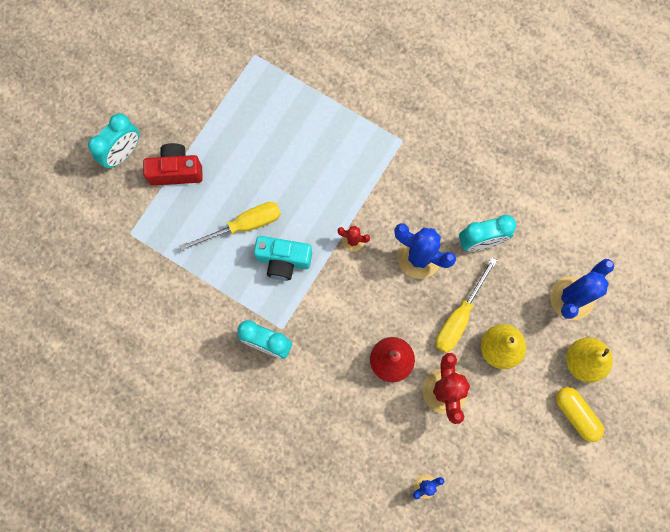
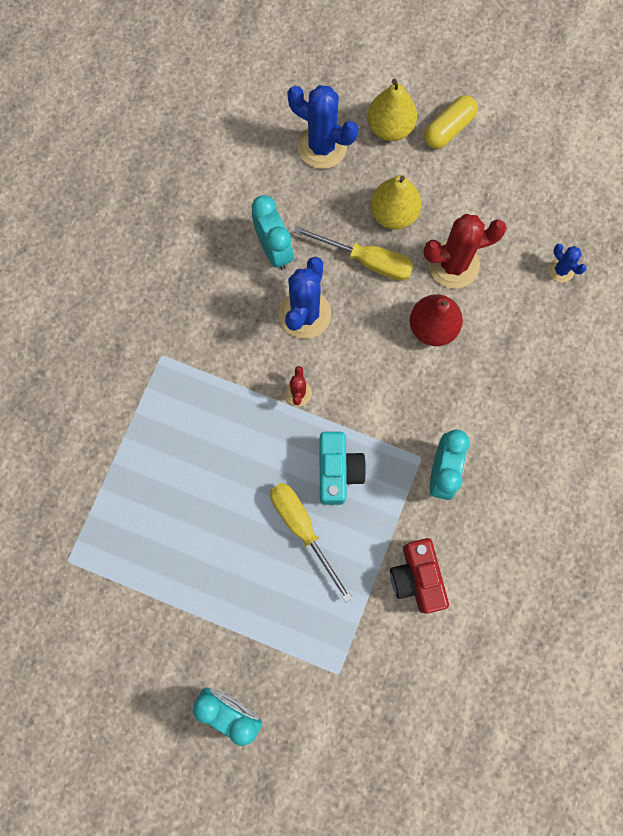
camera: 100 degrees left, 0 degrees up
(176, 171) = (245, 631): red camera -> red camera (417, 577)

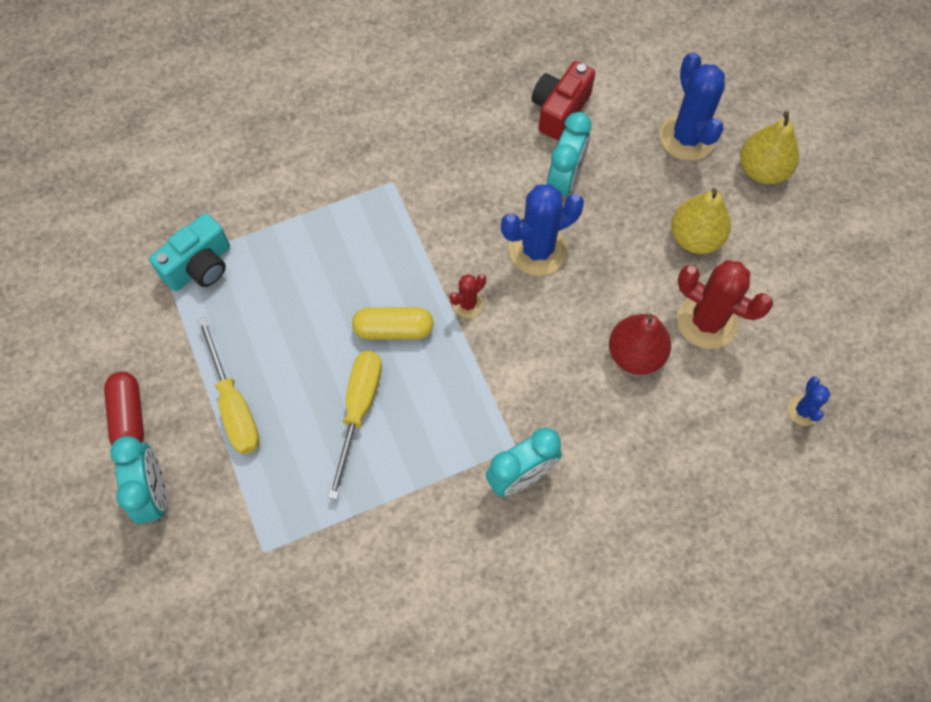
camera: 45 degrees right, 10 degrees down
(159, 680) = (129, 416): none -> red capsule
(338, 471) = (434, 393): turquoise camera -> turquoise camera (200, 266)
(367, 261) = (633, 254): yellow screwdriver -> yellow screwdriver (234, 405)
(417, 577) = (408, 540): red camera -> red camera (559, 110)
(448, 129) = (815, 212): yellow capsule -> yellow capsule (393, 329)

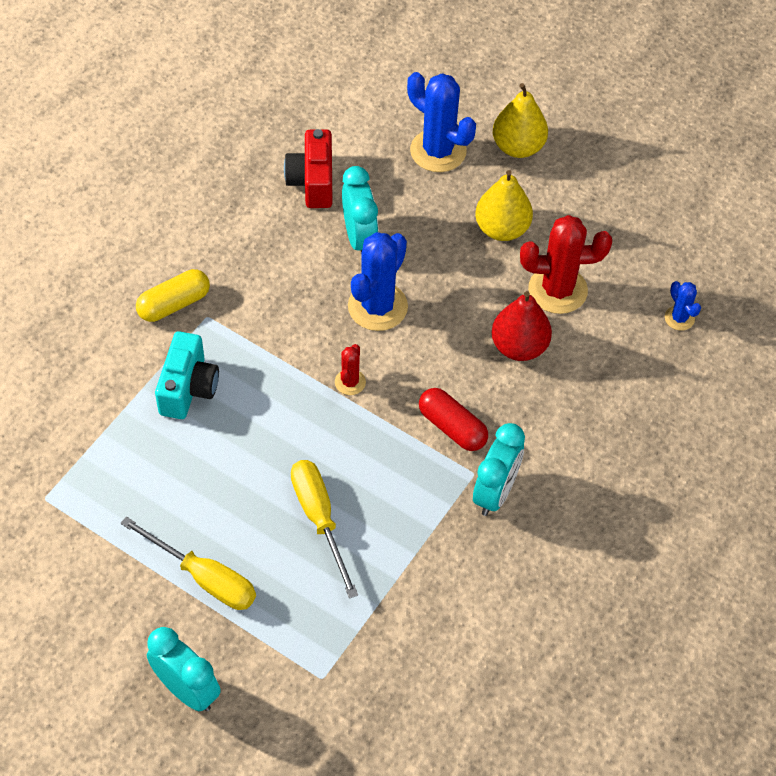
camera: 35 degrees left, 10 degrees down
(129, 416) = (113, 642): red capsule -> red capsule (452, 427)
(200, 266) = (81, 480): turquoise camera -> turquoise camera (188, 388)
(393, 329) = (301, 437): yellow capsule -> yellow capsule (174, 304)

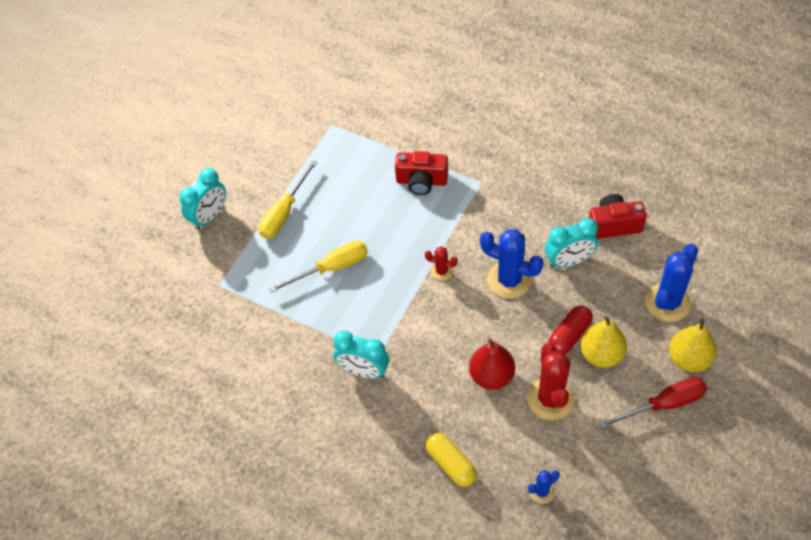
camera: 90 degrees right, 0 degrees up
(174, 304) = (487, 162): yellow capsule -> yellow capsule (451, 464)
(188, 388) = (421, 181): turquoise camera -> red camera
(452, 427) = (413, 338): red capsule -> red capsule (569, 335)
(575, 182) = (664, 404): none -> red screwdriver

